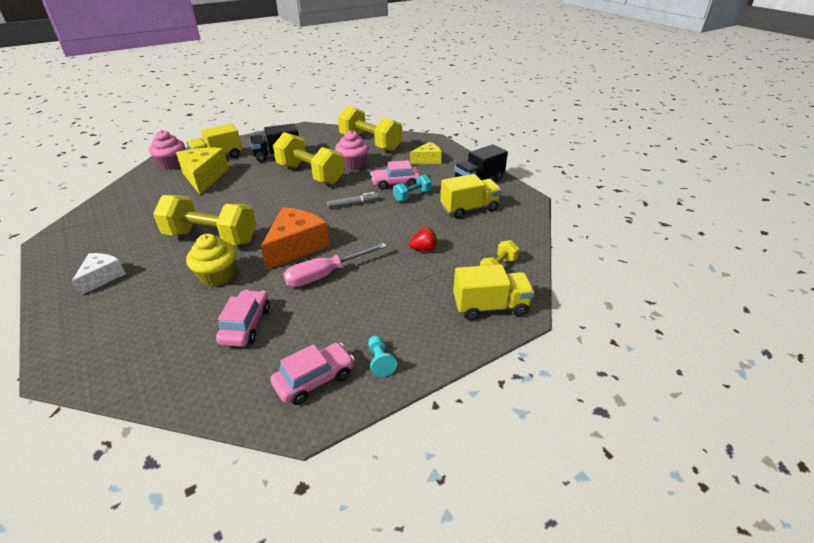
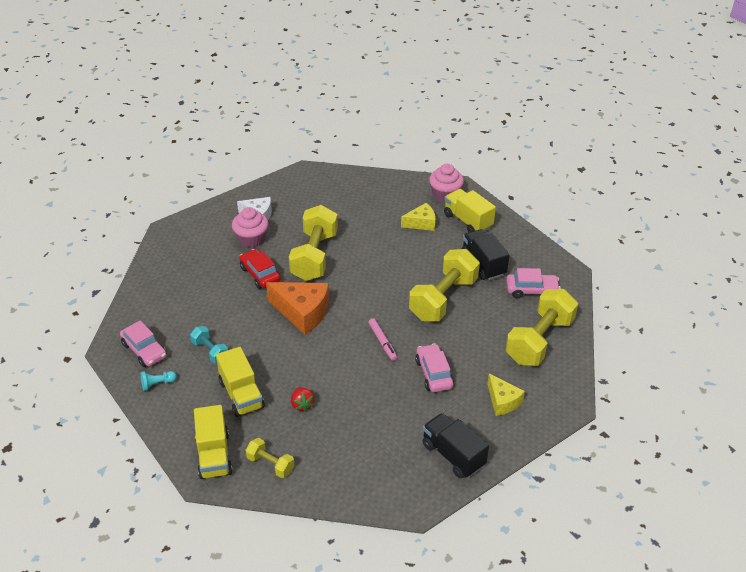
camera: 85 degrees right, 5 degrees up
(204, 177) = (421, 223): yellow cheese -> yellow cheese, size x0.60
(217, 276) = (260, 274): yellow cupcake -> red car
(246, 325) = (201, 304): pink car -> pink car (531, 290)
(325, 274) = (261, 338): pink screwdriver -> none
(352, 204) = (382, 342): grey marker -> pink marker
(353, 164) = (474, 331): pink cupcake -> pink cupcake (251, 239)
(412, 196) = (406, 390): turquoise dumbbell -> turquoise dumbbell (210, 351)
(469, 209) = (383, 443): yellow truck -> yellow truck (241, 394)

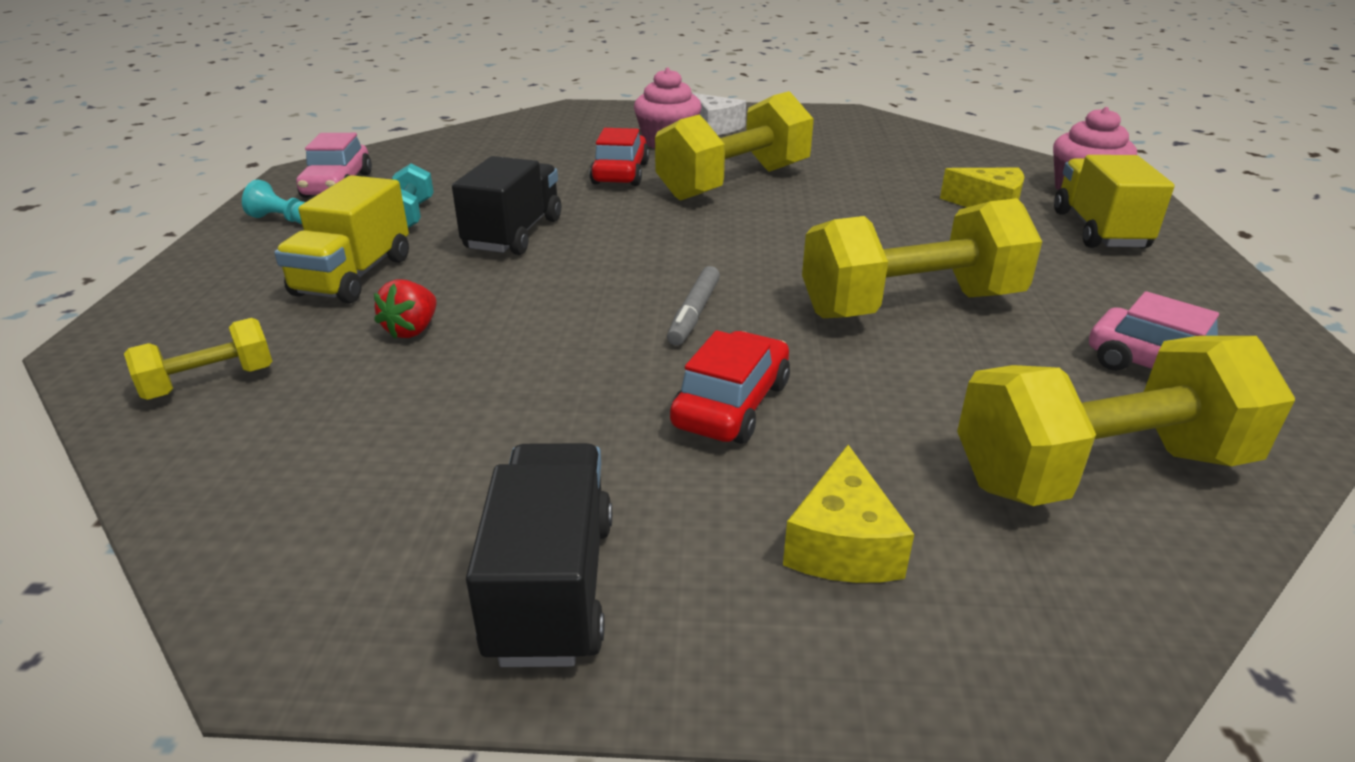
camera: 40 degrees right, 10 degrees down
(214, 455) = (171, 325): yellow truck -> none
(270, 464) = (210, 382): yellow dumbbell -> yellow dumbbell turned 75 degrees clockwise
(302, 312) = (614, 228): orange cheese -> none
(382, 342) = (694, 313): pink marker -> grey marker
(434, 373) = (731, 405): pink car -> red car
(483, 264) = (1071, 292): black truck -> black truck (514, 234)

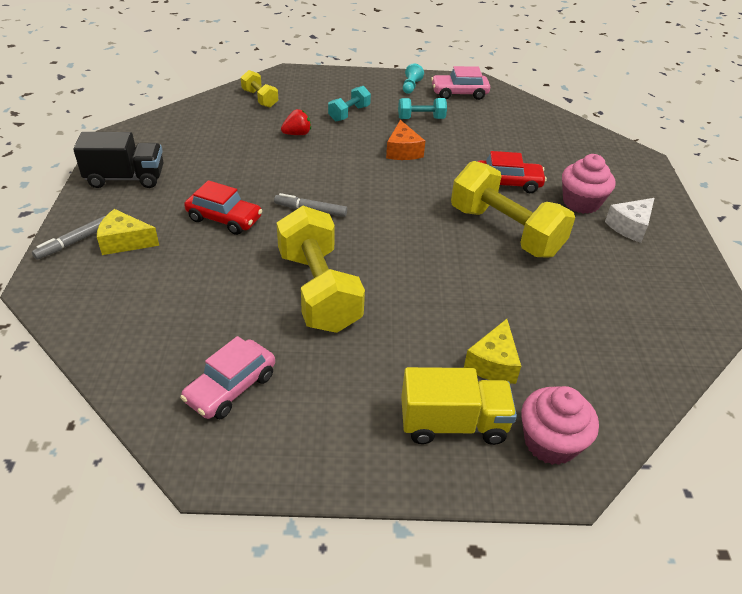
camera: 85 degrees right, 10 degrees up
(353, 276) = (349, 113): yellow truck -> turquoise dumbbell
(412, 330) = (297, 134): red strawberry -> red strawberry turned 135 degrees clockwise
(514, 234) = (403, 151): black truck -> orange cheese
(868, 647) = (74, 242): none -> grey marker
(1100, 470) = (148, 328): yellow dumbbell -> none

